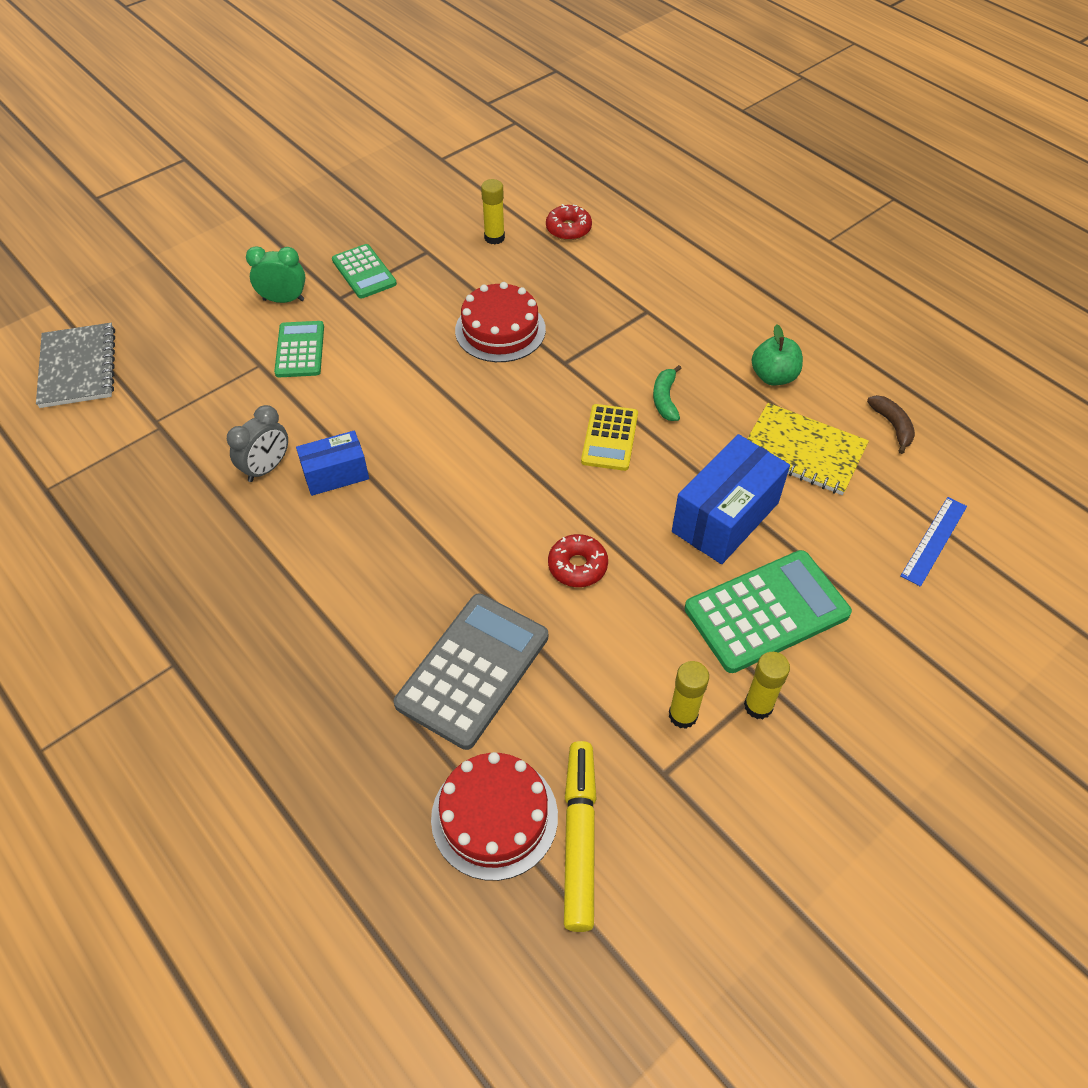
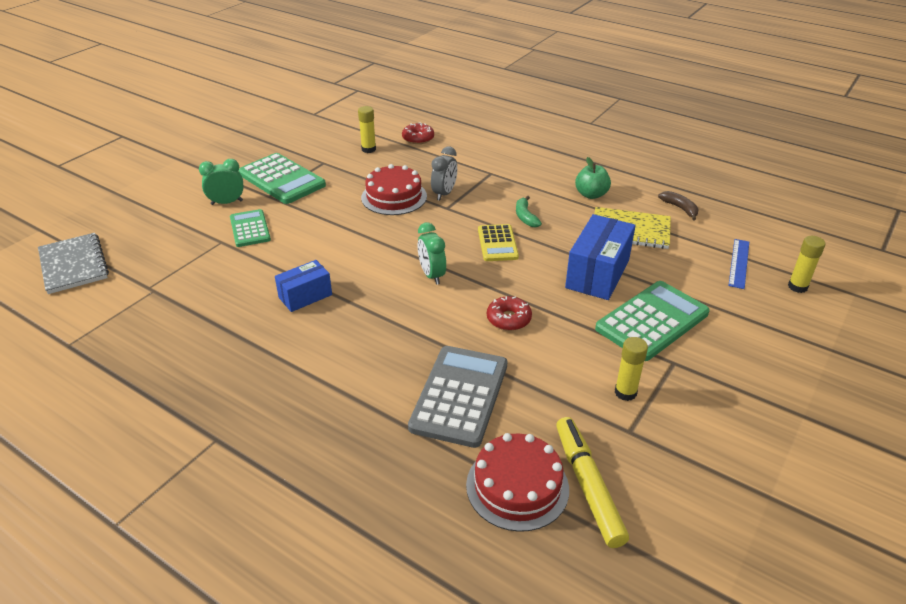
camera: 15 degrees left, 15 degrees down
(267, 468) = (249, 301): grey clock -> grey clock (444, 194)
(364, 272) = (282, 179): green calculator -> green calculator, size x1.65
(504, 474) = (432, 275): none -> green clock
(758, 706) = (674, 376): yellow glue stick -> yellow glue stick (797, 287)

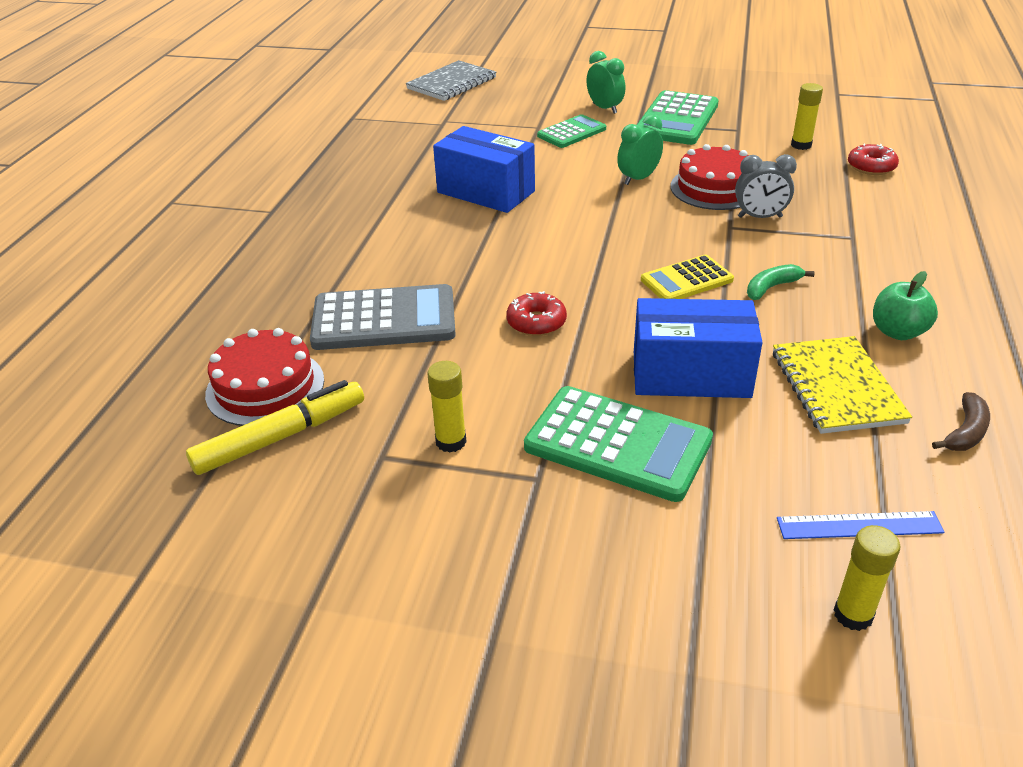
camera: 70 degrees right, 0 degrees up
(305, 296) = (486, 192): blue box -> blue box, size x1.64
(432, 275) = (580, 251): green clock -> green clock (638, 179)

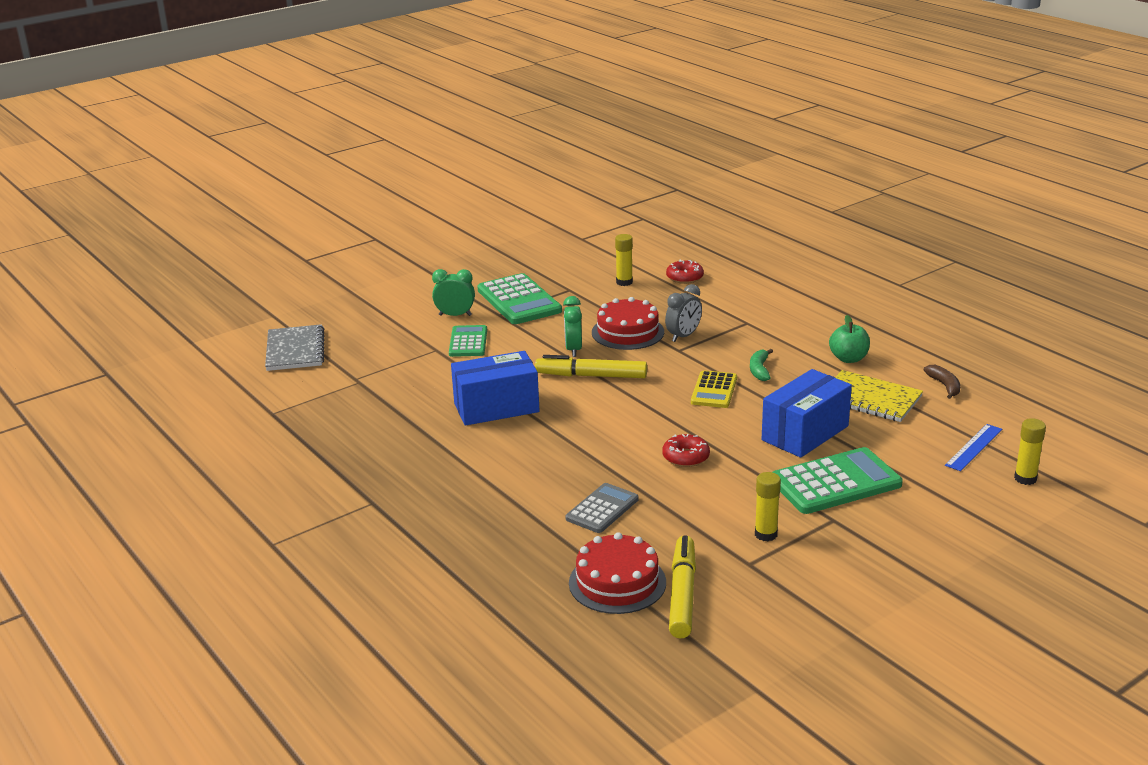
camera: 50 degrees left, 10 degrees down
(384, 319) = (602, 509): grey calculator -> grey calculator, size x0.61
(607, 207) = (591, 376): none -> yellow marker

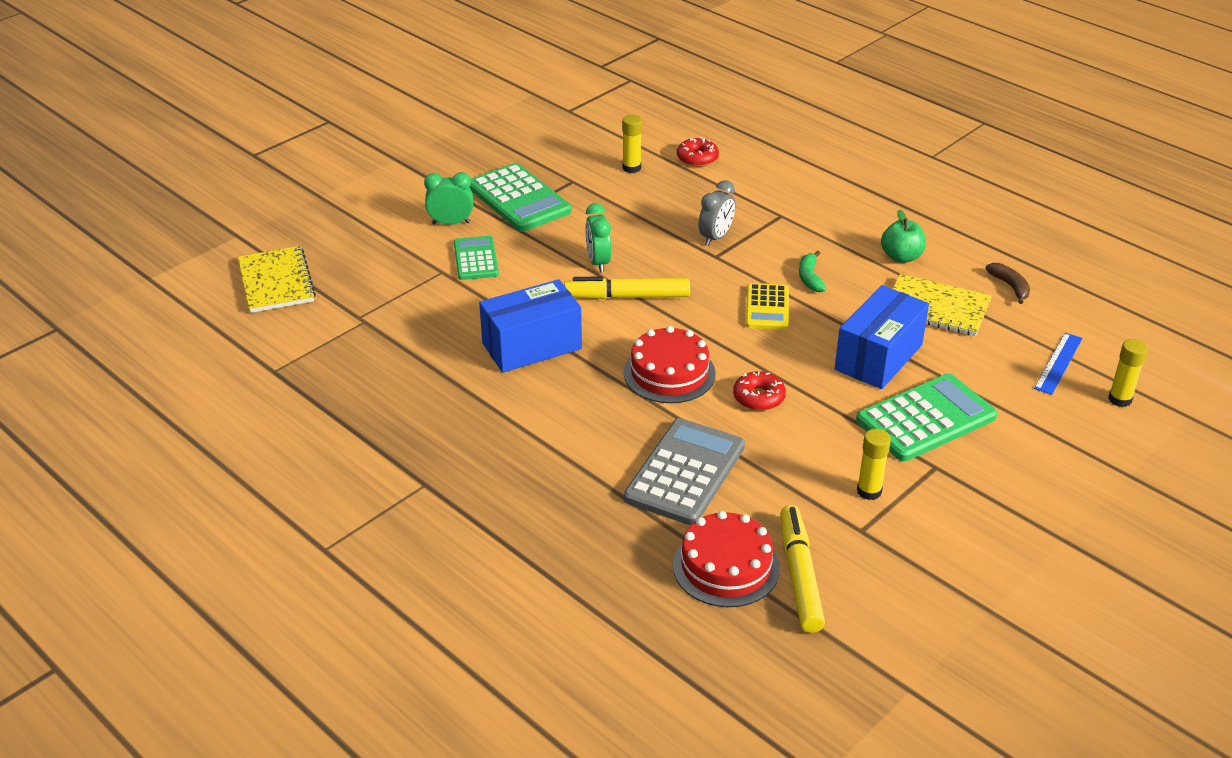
camera: 10 degrees left, 10 degrees up
(295, 350) = (276, 282): grey notebook -> yellow notebook
(602, 509) = (685, 472): grey calculator -> grey calculator, size x1.65
(628, 332) = (653, 235): red cake -> red cake (669, 373)

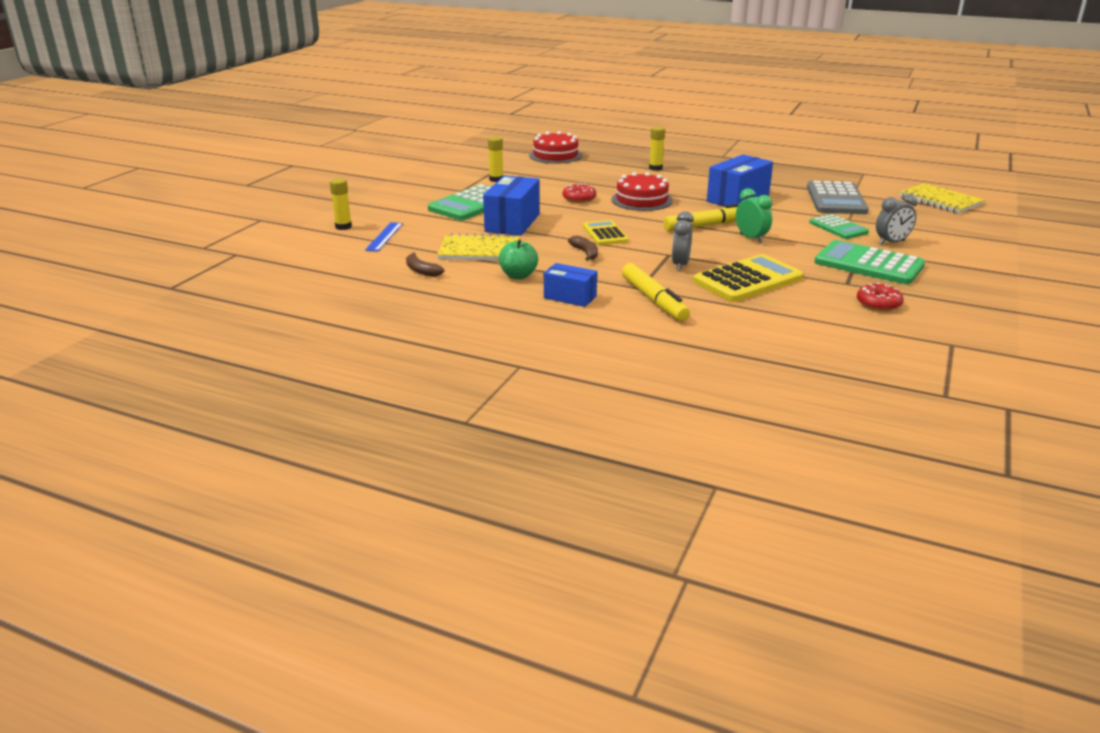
camera: 160 degrees right, 10 degrees down
(451, 223) = (891, 242): green clock -> grey clock
(631, 168) = (811, 302): yellow glue stick -> yellow glue stick (655, 168)
(664, 204) = (747, 280): none -> yellow calculator
(685, 472) = (598, 173): grey calculator -> grey calculator (836, 199)
(697, 158) = (761, 320): red donut -> red donut (878, 304)
(800, 575) = (519, 157): yellow marker -> yellow marker (653, 300)
(810, 278) = (585, 253): green banana -> brown banana
(858, 217) = (570, 297): none -> blue box

